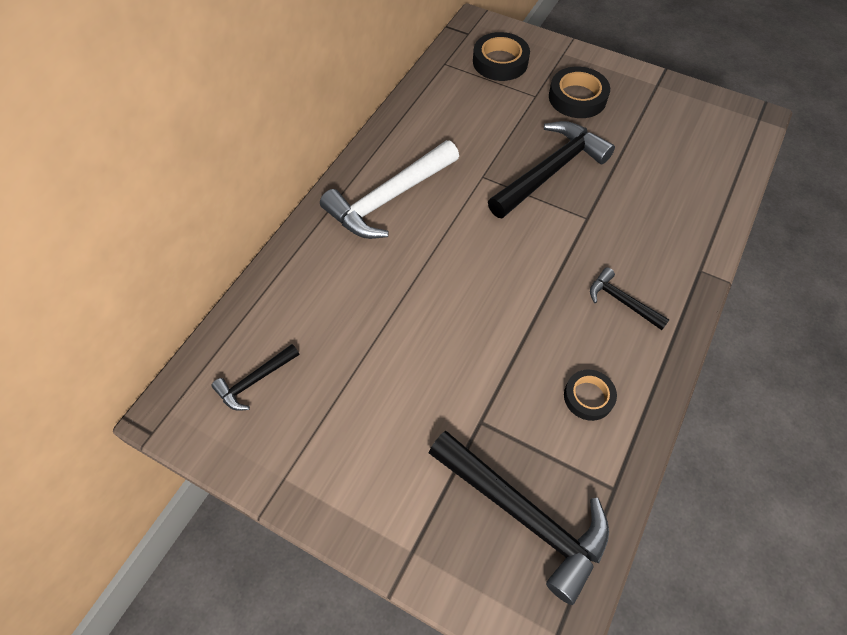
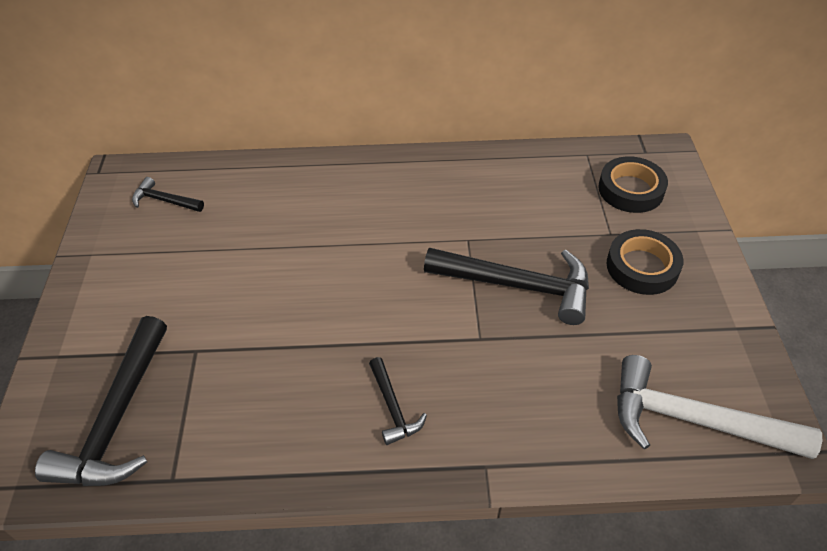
camera: 60 degrees right, 10 degrees down
(389, 198) = (391, 192): white hammer -> white hammer (694, 420)
(588, 397) = (262, 421): black tape -> none
(622, 301) = (393, 407): black hammer -> black hammer turned 150 degrees clockwise

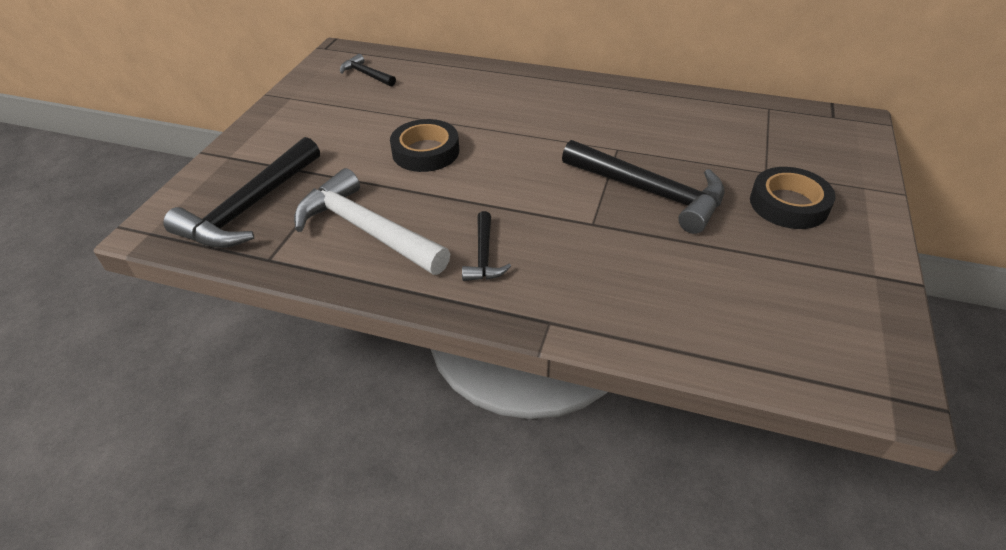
camera: 20 degrees right, 5 degrees down
(631, 190) = (804, 142): black tape -> black tape (425, 151)
(694, 420) = (790, 341): white hammer -> white hammer (366, 230)

